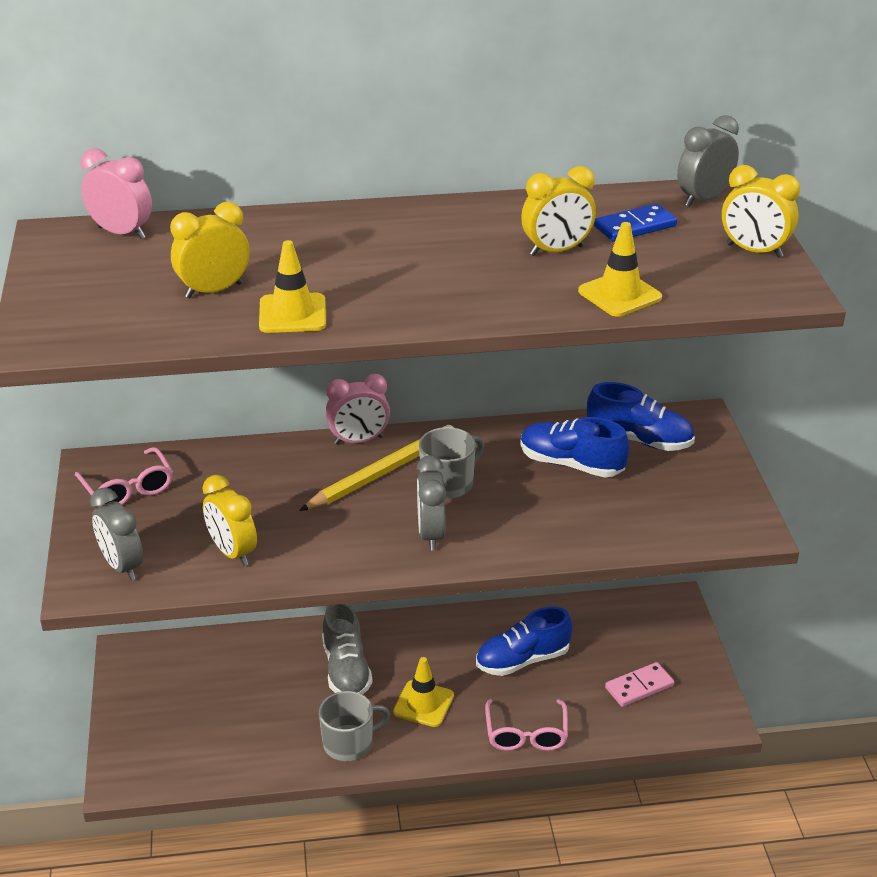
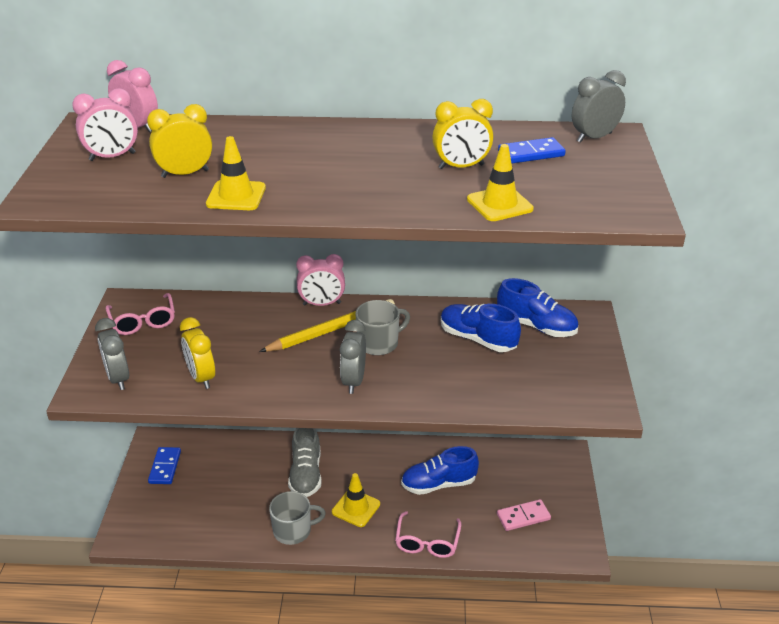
camera: 10 degrees right, 0 degrees up
(108, 276) = (112, 157): none -> pink clock
(152, 684) = (165, 467): none -> blue domino
(754, 251) = (622, 180): yellow clock -> none

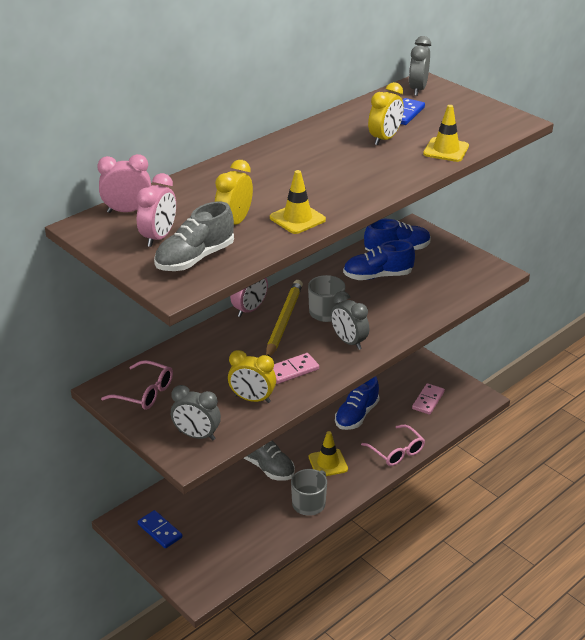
camera: 45 degrees left, 0 degrees up
(98, 186) = (195, 258): none -> grey shoe
(269, 375) = (292, 370): none -> pink domino

